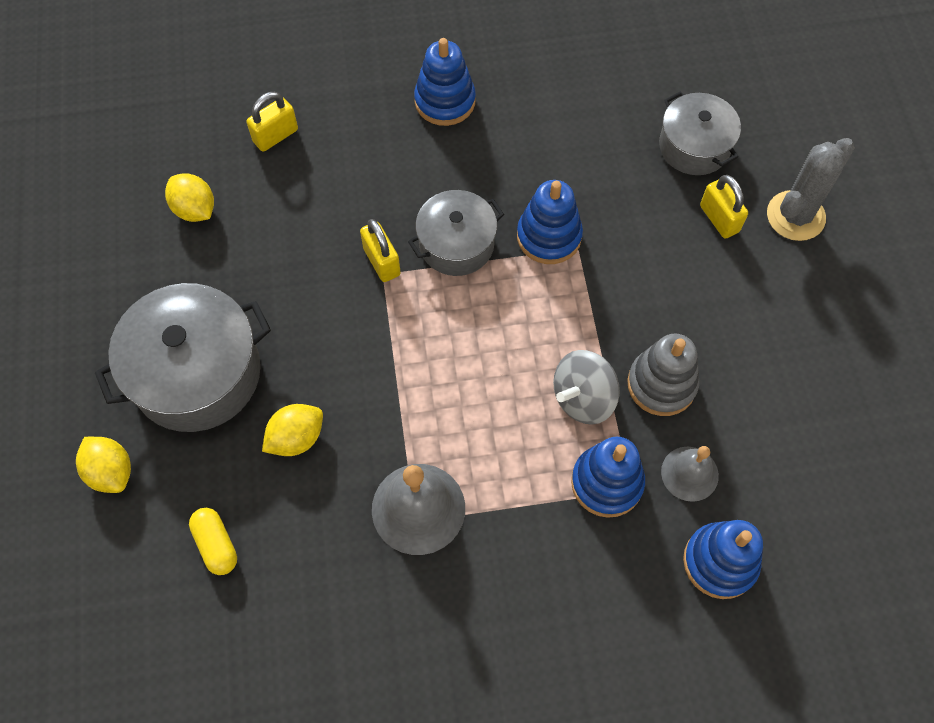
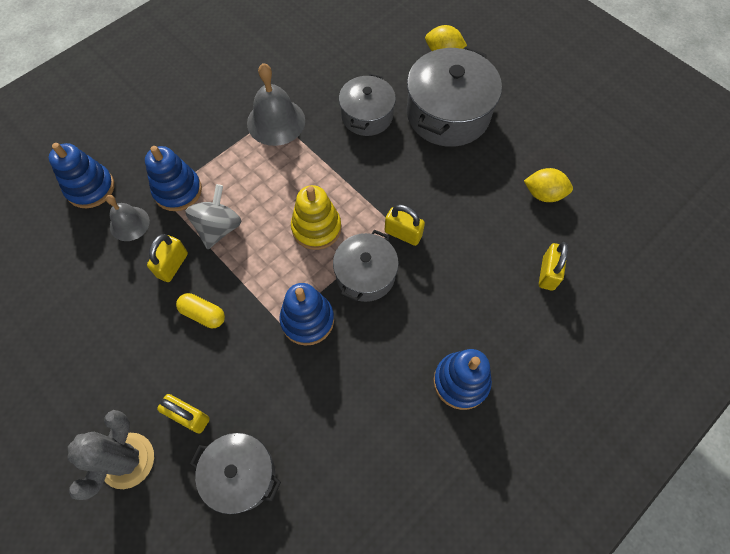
camera: 145 degrees right, 0 degrees up
(216, 545) = (364, 54): yellow capsule -> yellow capsule (203, 314)
(296, 438) = (367, 116): yellow lemon -> grey pot
(470, 327) = (316, 228): none -> yellow stacking toy
(661, 384) = (173, 265): grey stacking toy -> yellow padlock

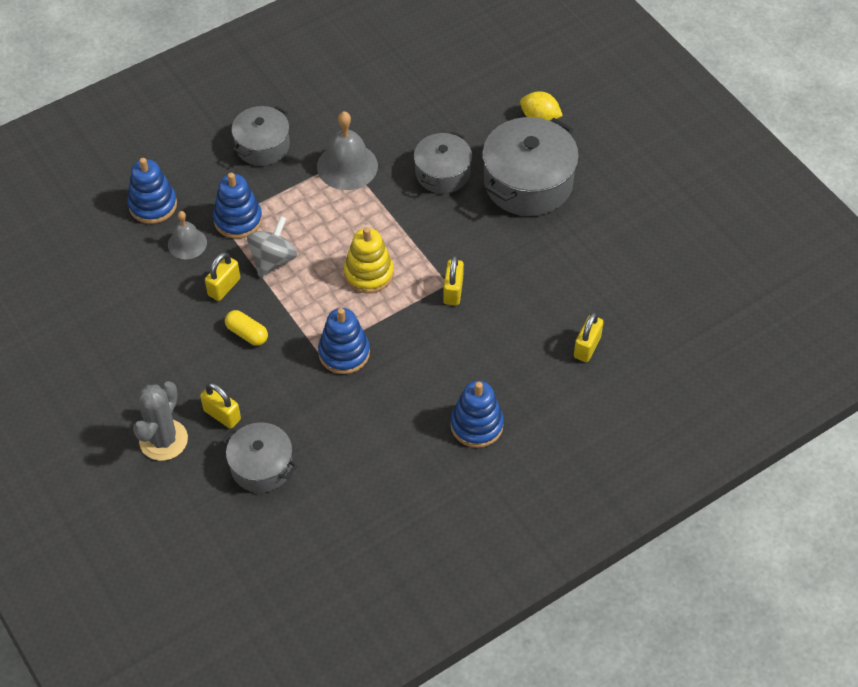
camera: 10 degrees right, 10 degrees down
(365, 275) = (407, 322): grey pot -> grey pot (262, 146)
(403, 234) = (453, 291): yellow padlock -> yellow padlock turned 60 degrees clockwise
(543, 194) = (605, 274): yellow lemon -> none

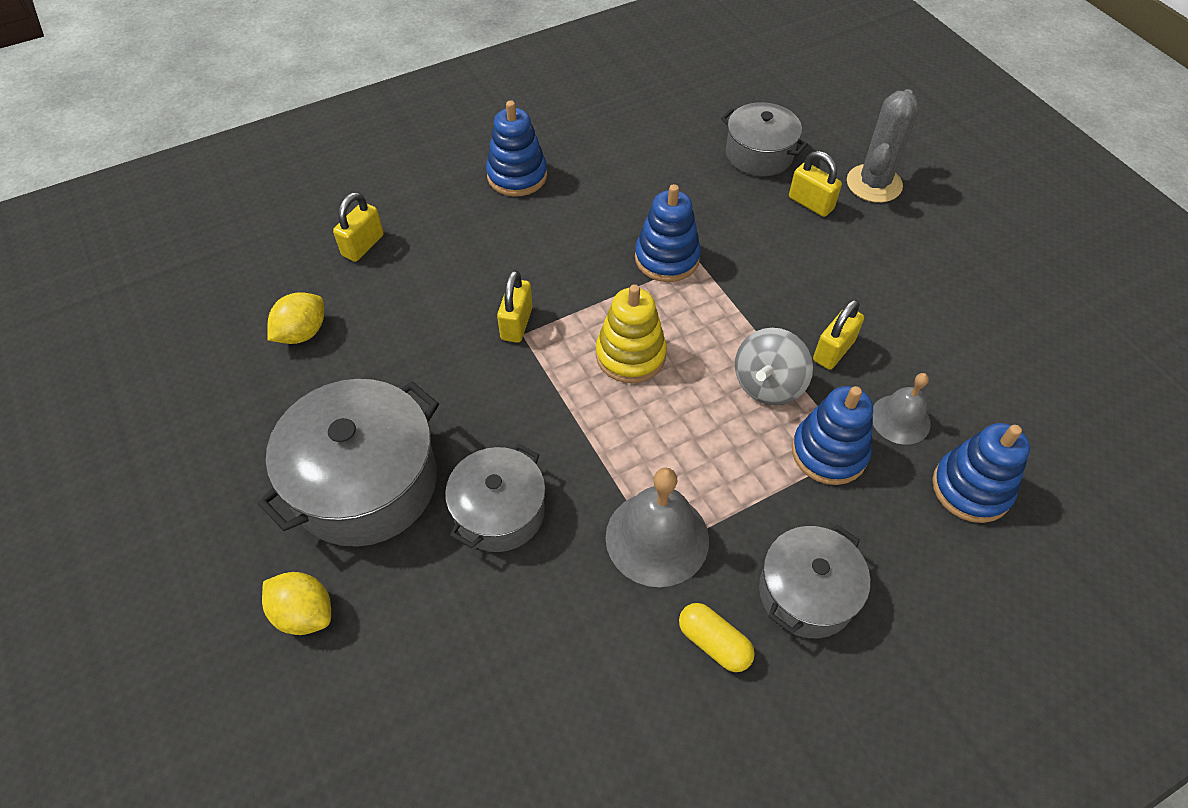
camera: 175 degrees left, 0 degrees up
(247, 333) = (793, 289): yellow capsule -> yellow capsule (714, 643)
(605, 273) = (302, 333): none -> yellow lemon

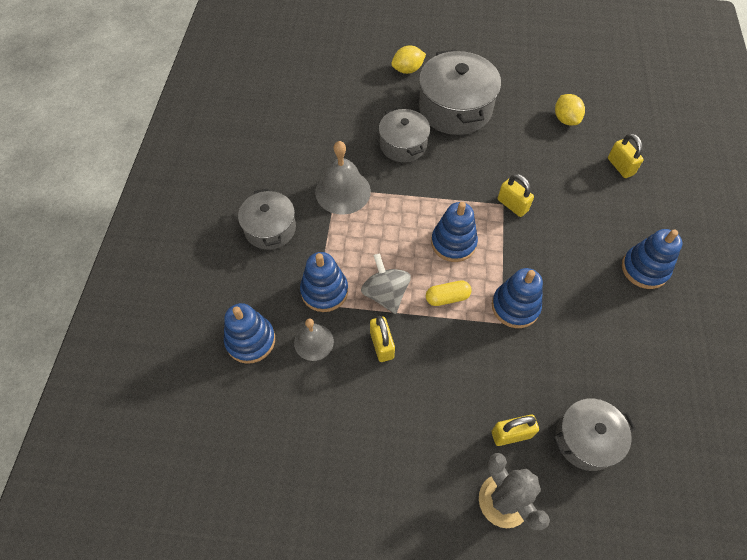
camera: 125 degrees right, 5 degrees up
(630, 355) = (453, 243): yellow stacking toy -> blue stacking toy
(714, 643) = (282, 182): yellow capsule -> yellow capsule (447, 297)

